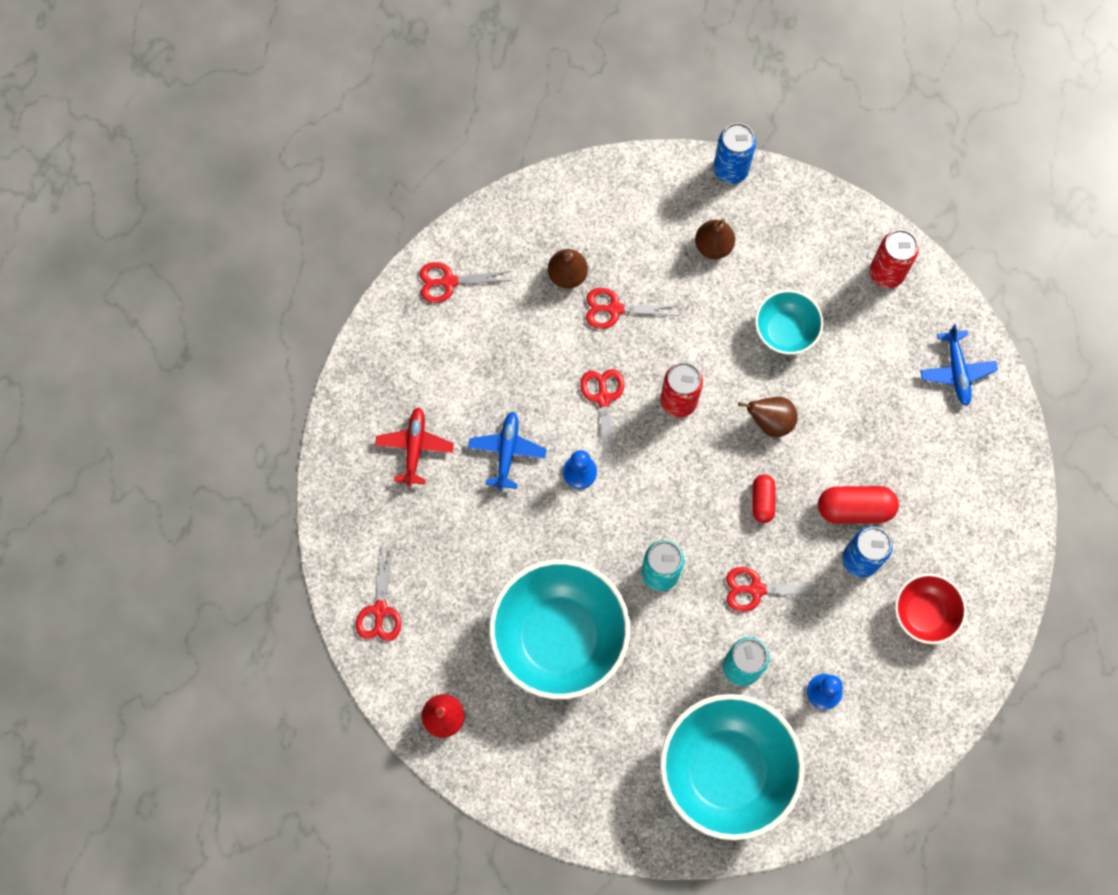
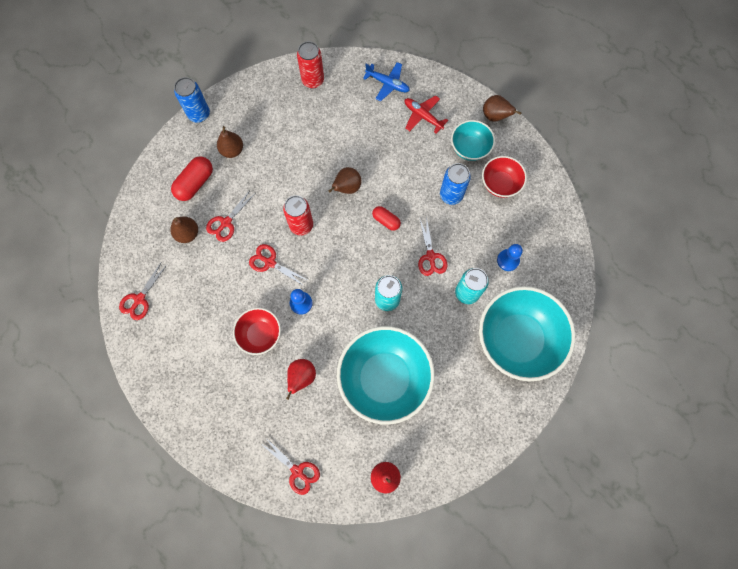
camera: 55 degrees left, 0 degrees up
(415, 447) = (218, 384): red plane -> red plane (423, 116)
(491, 537) = (301, 377): none -> red pear
(507, 451) = (260, 334): blue plane -> red bowl
(756, 589) = (430, 256): red scissors -> red scissors turned 45 degrees counterclockwise
(785, 331) = (305, 147): turquoise bowl -> turquoise bowl (470, 148)
(855, 508) = (423, 179): red capsule -> red capsule (195, 183)
(1019, 543) = (495, 116): none -> brown pear

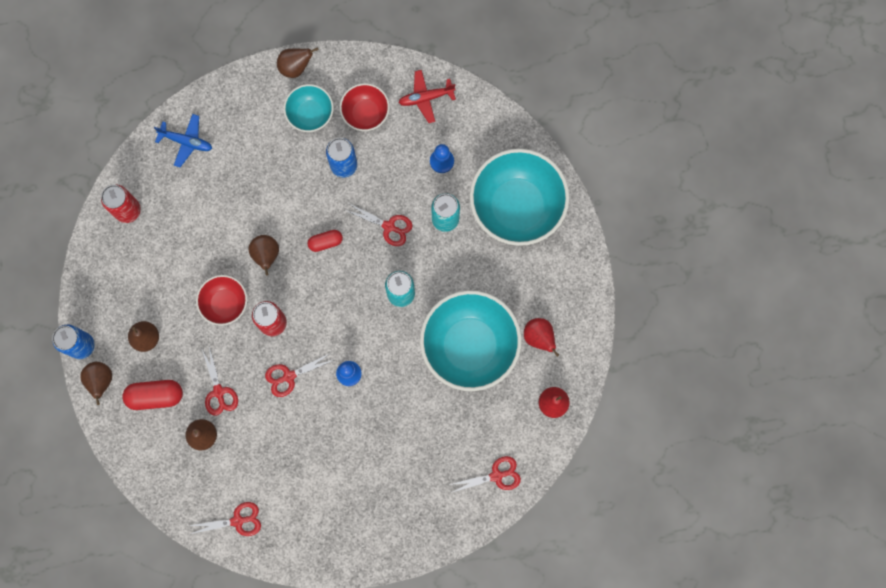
camera: 55 degrees left, 5 degrees up
(139, 299) = (237, 521): red scissors -> red scissors turned 75 degrees counterclockwise
(182, 142) = (101, 381): none -> brown pear
(195, 183) = (155, 396): red capsule -> red capsule turned 75 degrees counterclockwise
(260, 334) = (351, 430): red bowl -> red bowl (225, 303)
(301, 377) = (417, 418): red pear -> red pear (539, 337)
(388, 84) = (186, 142): blue plane -> blue plane turned 45 degrees clockwise
(423, 116) = (245, 133): red plane -> red plane (425, 98)

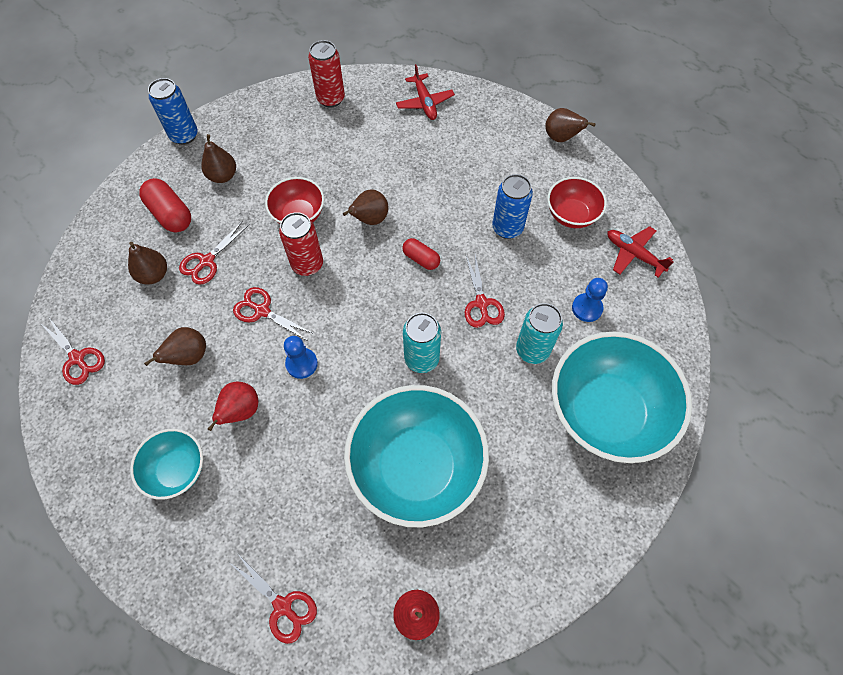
camera: 55 degrees right, 15 degrees down
(101, 381) = (159, 167): brown pear -> brown pear (189, 356)
(186, 142) = (424, 103): blue plane -> red plane
(310, 114) = (530, 173): turquoise bowl -> turquoise bowl (177, 470)
(539, 337) = (483, 540): red pear -> red pear (241, 411)

